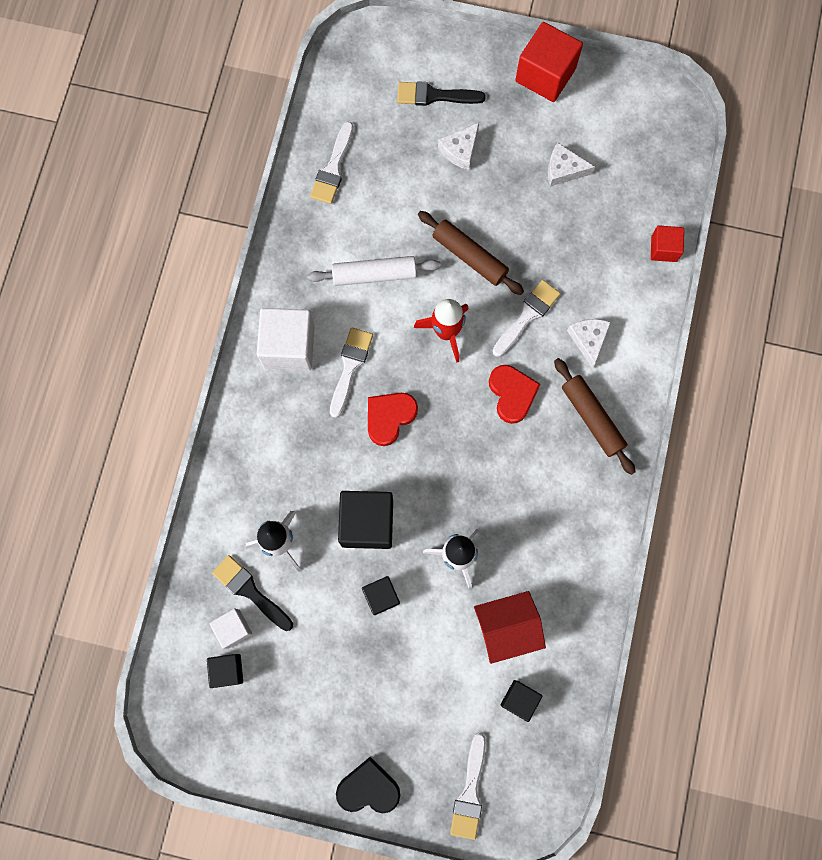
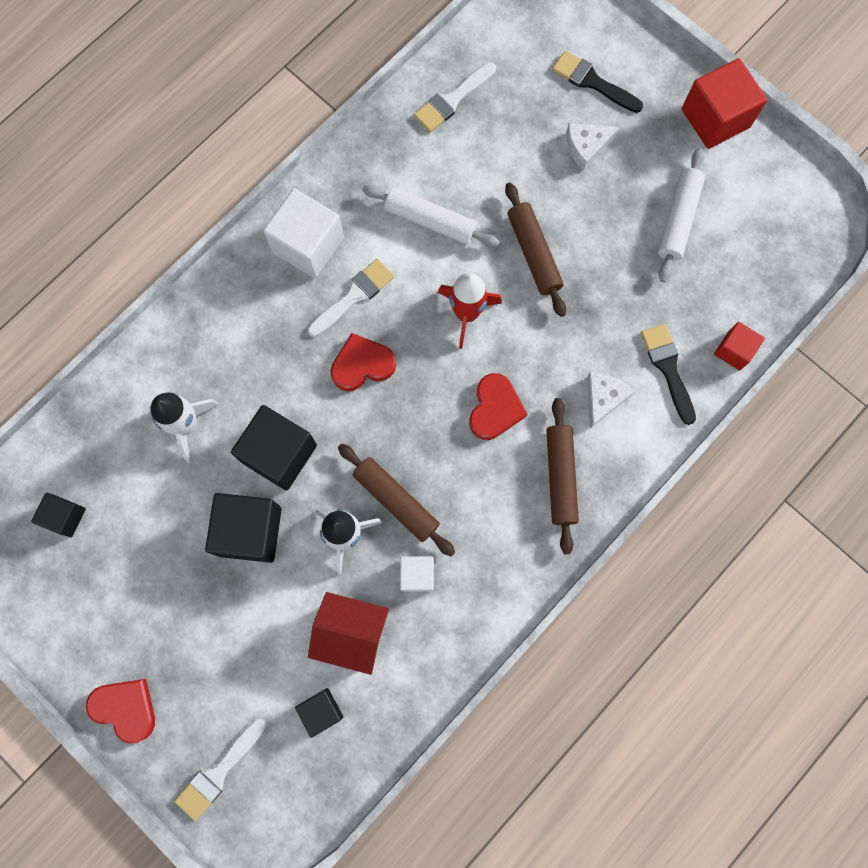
camera: 30 degrees right, 0 degrees up
(233, 629) = (94, 481): white cube -> white cube (417, 575)
(250, 591) = (131, 454): black brush -> black brush (668, 368)
(368, 788) = (126, 708): black heart -> red heart
(381, 596) = (250, 531): black cube -> black cube, size x1.77
(479, 507) = (396, 501): none -> brown rolling pin
(527, 315) = (556, 341): white brush -> none
(563, 169) = (678, 219): white cheese -> white rolling pin

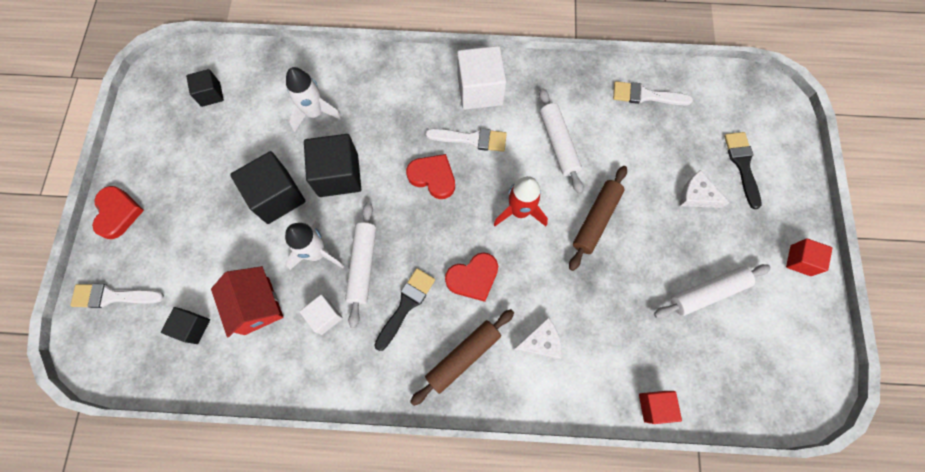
camera: 50 degrees right, 5 degrees down
(396, 501) = (363, 265): brown rolling pin -> white rolling pin
(668, 368) = (600, 369): black brush -> black brush (406, 305)
(715, 118) = (800, 260): red cube -> red cube, size x0.56

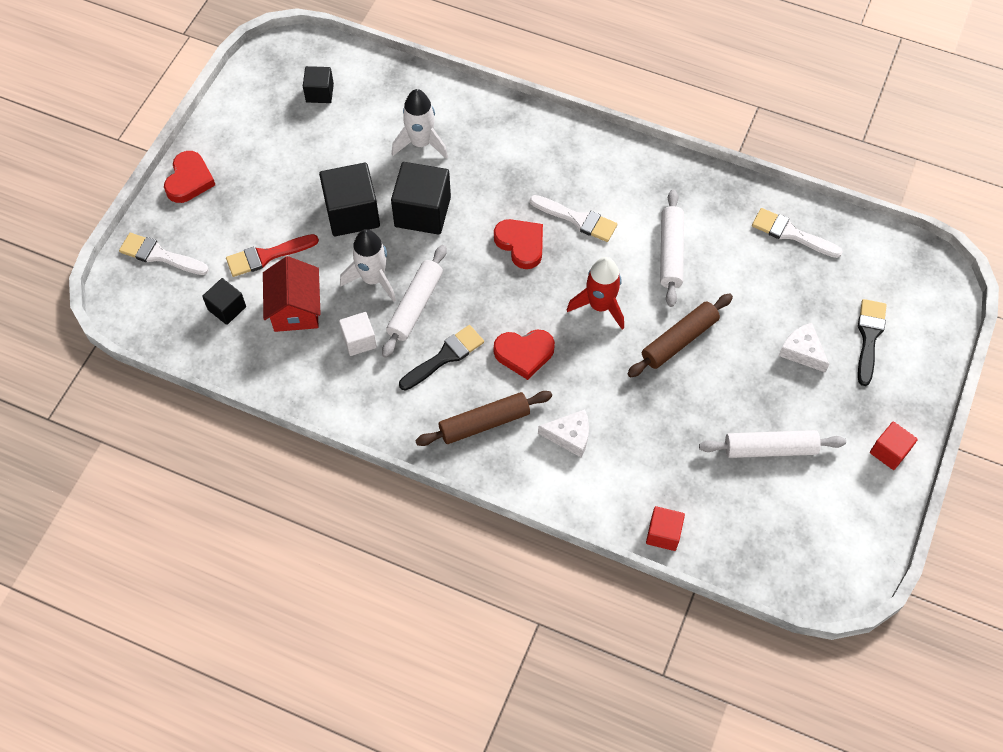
camera: 20 degrees right, 10 degrees down
(213, 263) = (267, 256): none -> red brush
(480, 90) = (607, 173): white cube -> none

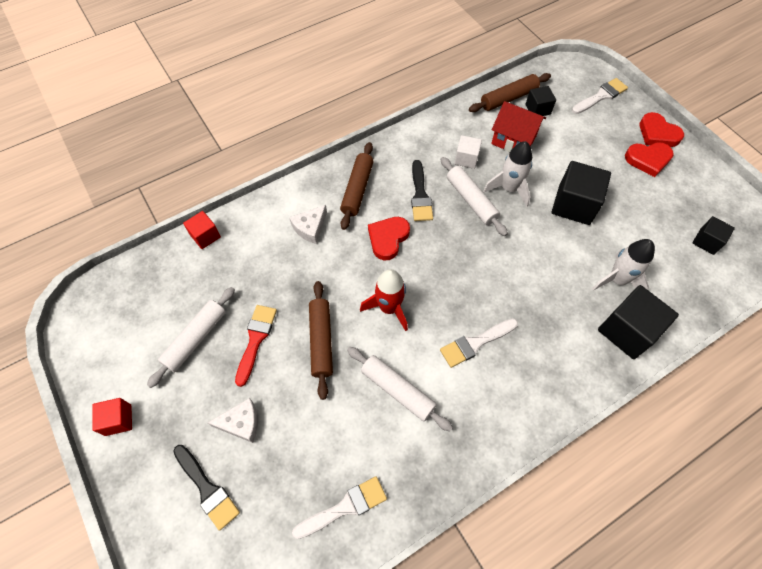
camera: 125 degrees right, 0 degrees up
(227, 347) = (508, 98): none -> brown rolling pin
(267, 256) = (566, 144): red brush -> red brush (256, 339)
(422, 212) = (549, 246): black cube -> black cube (627, 331)
(521, 244) = (478, 290): red heart -> red heart (648, 160)

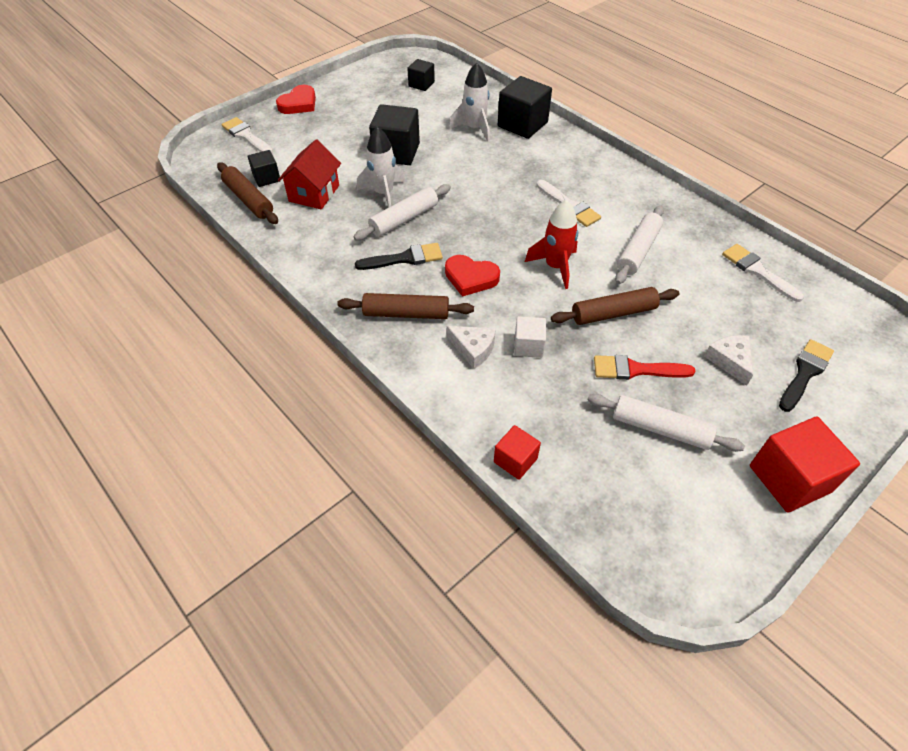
camera: 100 degrees left, 10 degrees down
(118, 420) = (789, 478): red cube -> red cube, size x1.77
(466, 159) = (346, 227): white cube -> white cube (528, 346)
(648, 160) = (333, 110): red heart -> none

